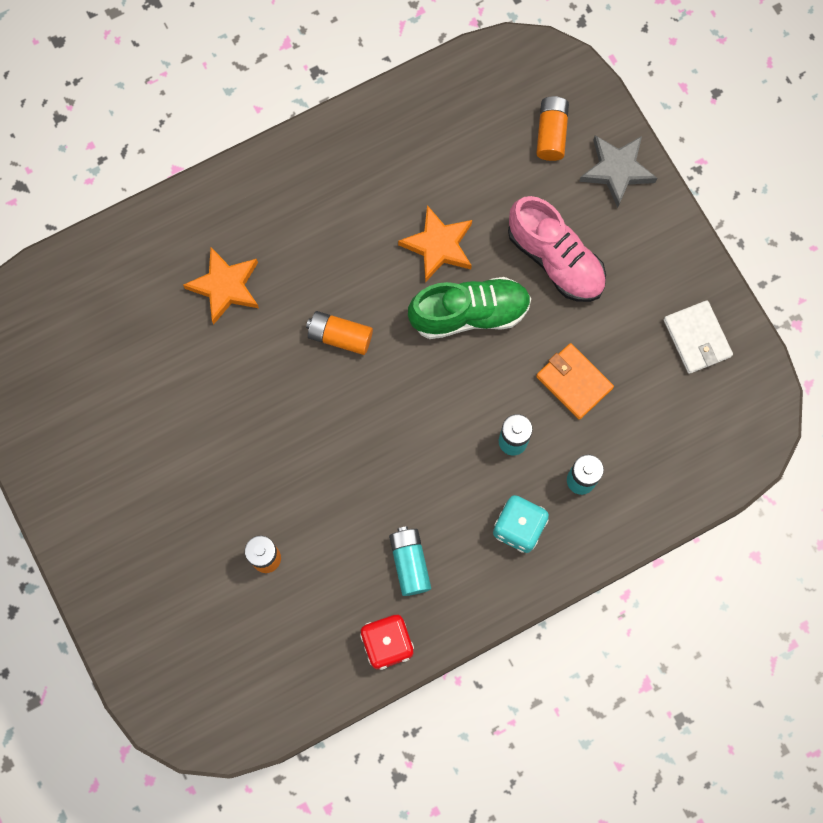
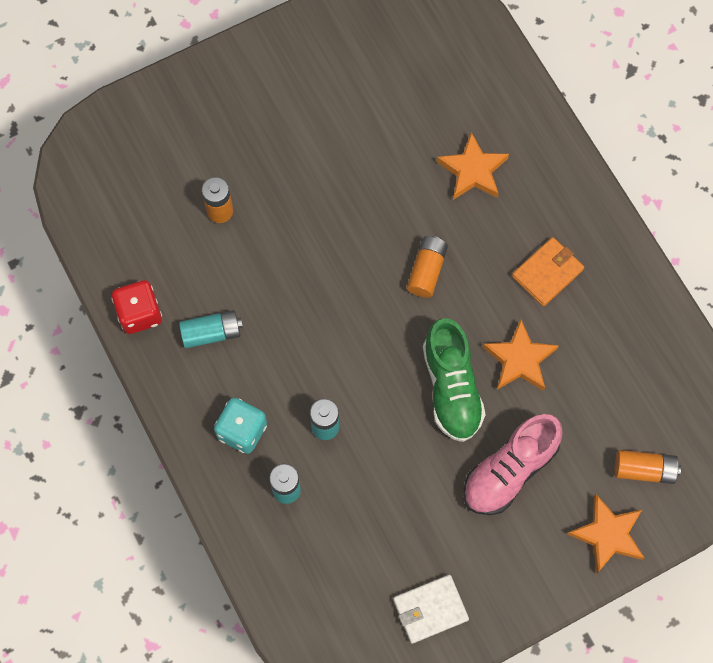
camera: 90 degrees right, 5 degrees down
(574, 382) = (384, 485): orange wallet -> orange wallet (547, 273)
(617, 170) = (607, 535): grey star -> orange star

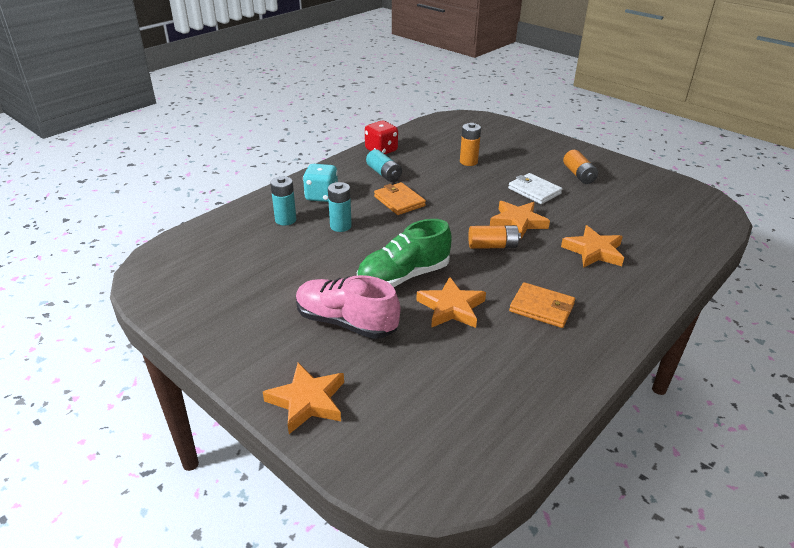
camera: 70 degrees right, 35 degrees down
(291, 338) = (399, 201): none -> orange wallet
(389, 220) = (518, 222): none -> orange star
(430, 609) = (206, 303): white wallet -> white wallet (534, 191)
(644, 470) = (388, 415): orange battery -> orange battery (578, 175)

